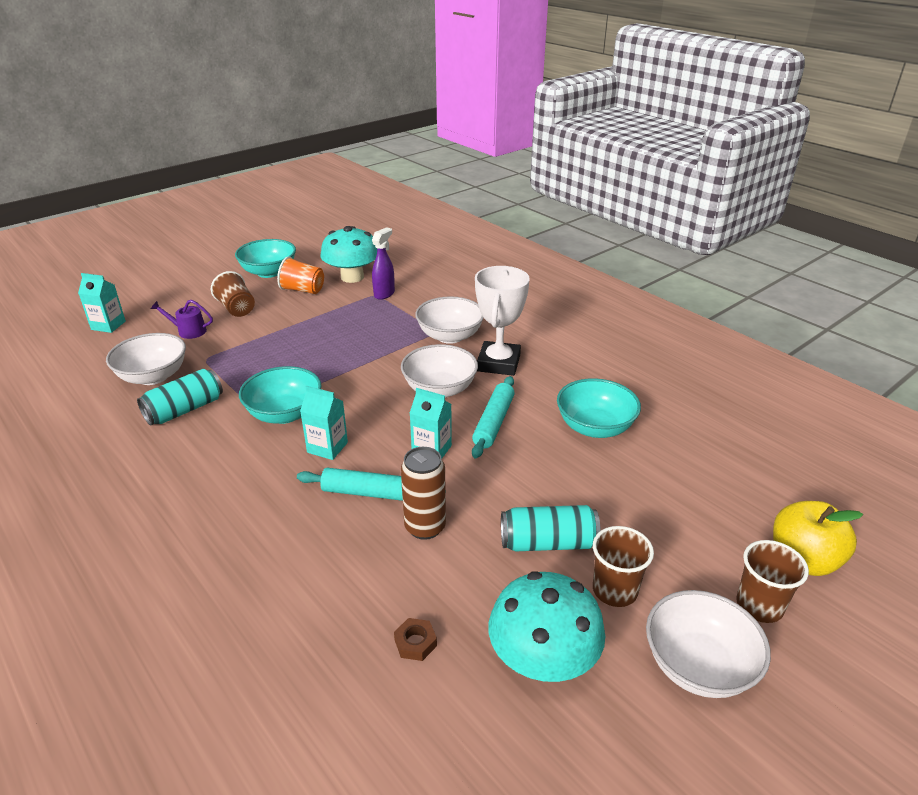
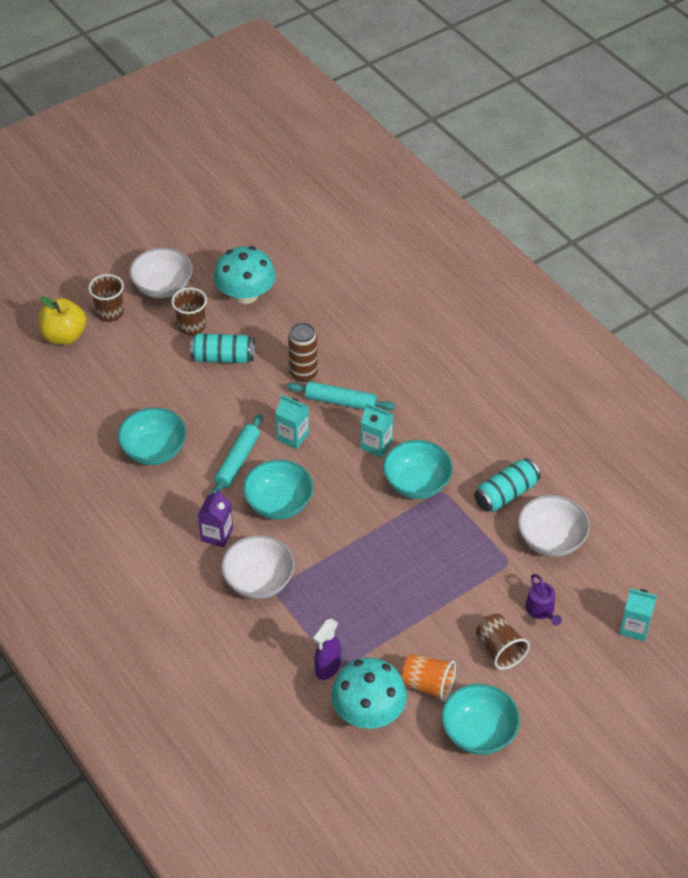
camera: 175 degrees left, 15 degrees up
(188, 331) = (541, 610): purple watering can -> purple watering can turned 60 degrees clockwise
(415, 643) = (314, 307): brown nut -> none
(439, 389) = (279, 503): white bowl -> turquoise bowl
(498, 363) = (217, 534): white trophy -> purple carton

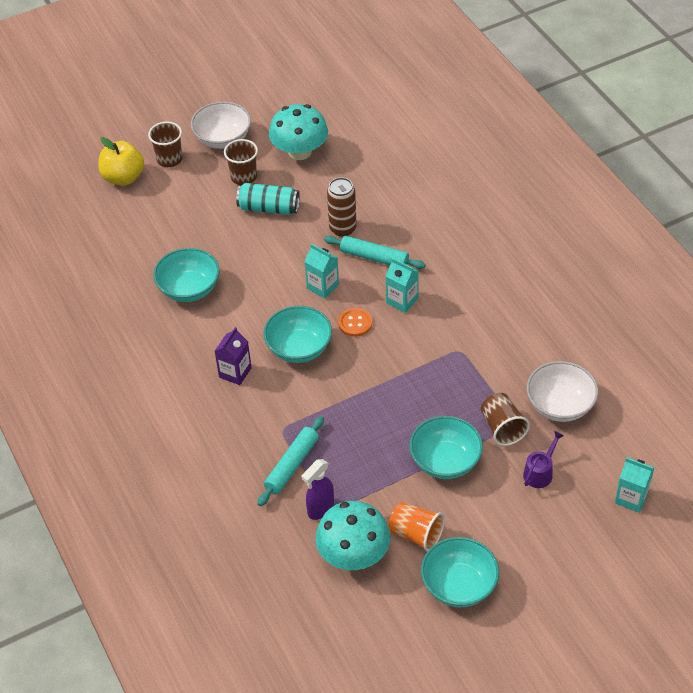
camera: 10 degrees right, 0 degrees up
(237, 461) = (266, 305): turquoise rolling pin -> turquoise rolling pin (292, 465)
(259, 581) = (268, 419): white bowl -> none
(332, 472) = (355, 323): none -> orange button
(417, 483) = (436, 340): turquoise bowl -> turquoise bowl (445, 461)
(499, 650) = (492, 507): brown cup -> brown cup (502, 428)
(506, 494) = (522, 358): turquoise can -> none
(541, 610) = (540, 472): purple watering can -> purple watering can turned 135 degrees counterclockwise

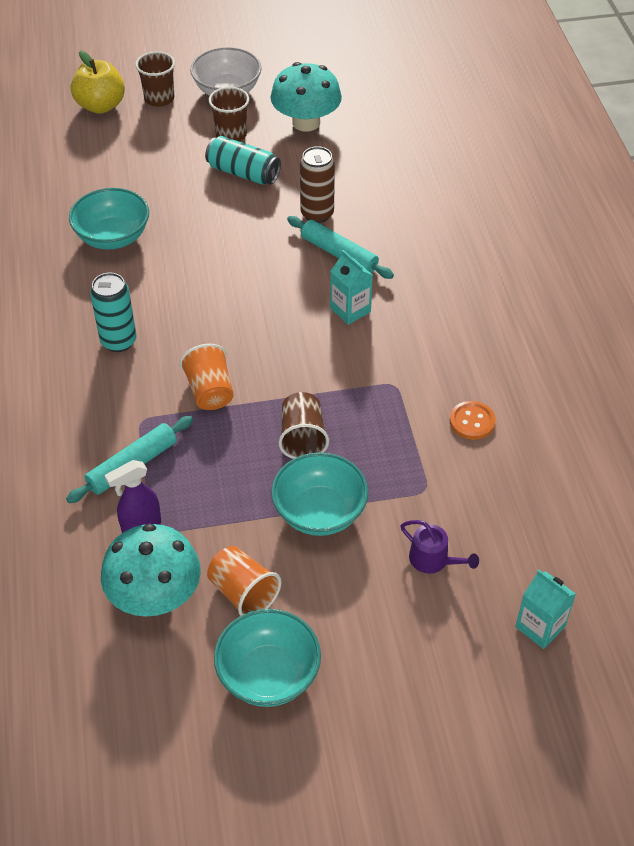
camera: 15 degrees right, 0 degrees up
(235, 372) = (118, 341): purple carton -> turquoise can
(299, 348) = (205, 333): turquoise bowl -> none
(323, 286) = (264, 271): turquoise carton -> none
(324, 393) = (210, 391): none -> orange cup
(355, 323) = (283, 321): orange button -> orange button (472, 421)
(502, 428) = (408, 491): brown cup -> brown cup (302, 438)
(540, 472) = (433, 560): purple watering can -> purple watering can turned 75 degrees clockwise
(560, 405) = (493, 483): white bowl -> none

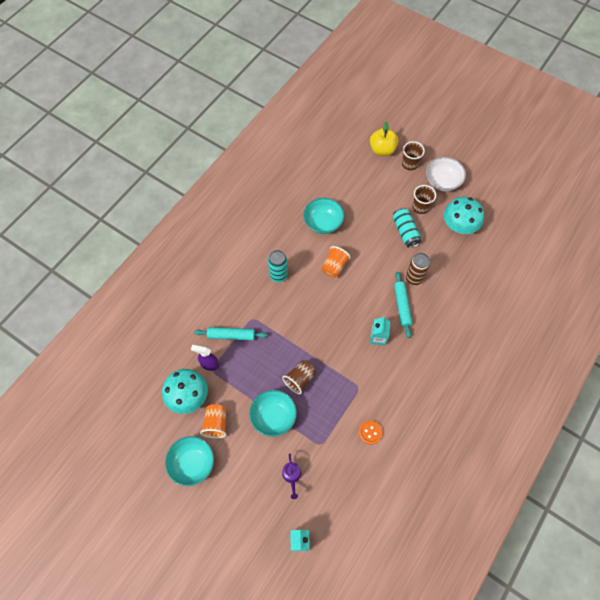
camera: 45 degrees right, 15 degrees up
(210, 391) = (288, 328): orange cup -> orange cup (334, 266)

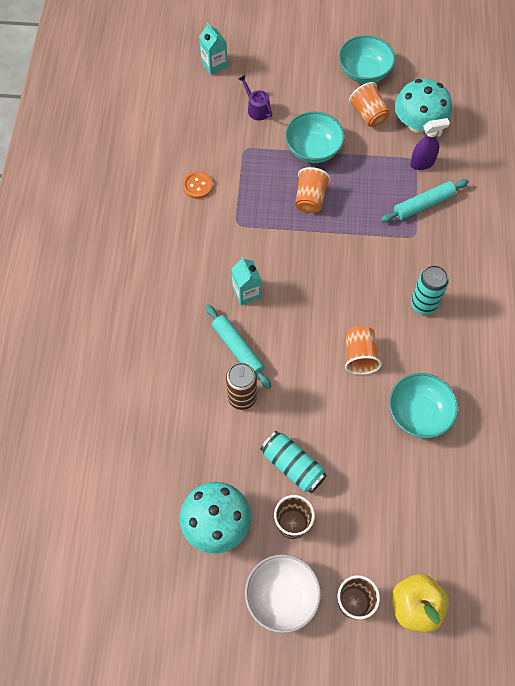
camera: 150 degrees right, 0 degrees up
(300, 379) = (310, 199): brown cup -> orange cup

